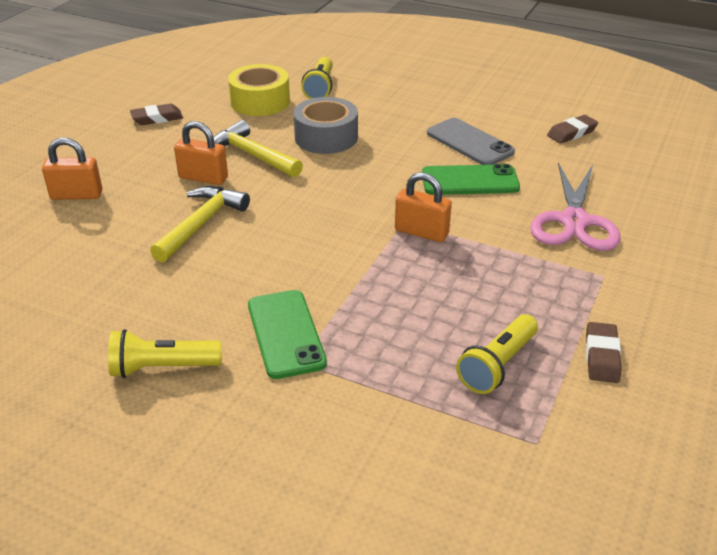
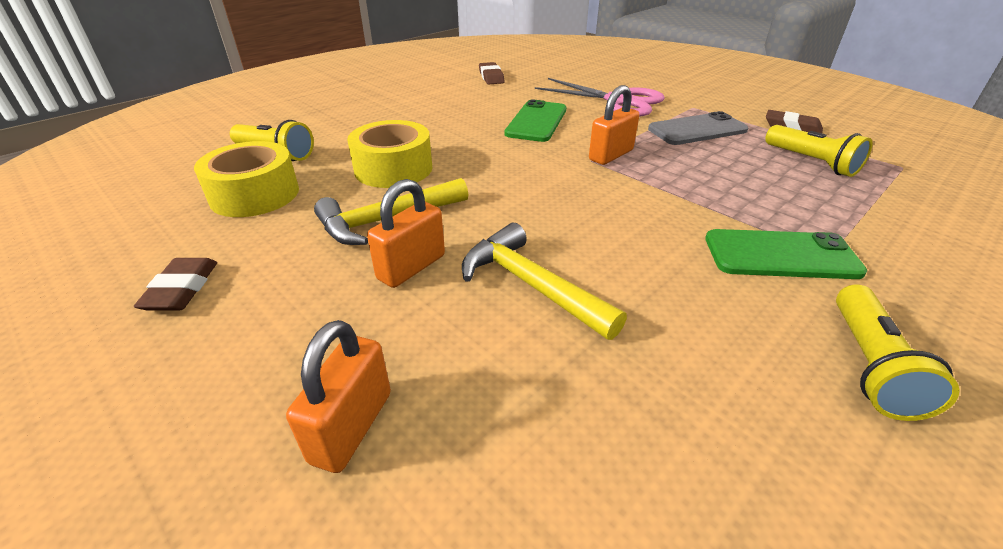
camera: 70 degrees left, 0 degrees up
(326, 137) = (393, 169): grey tape -> yellow tape
(469, 143) = (472, 110): grey phone -> grey phone (697, 130)

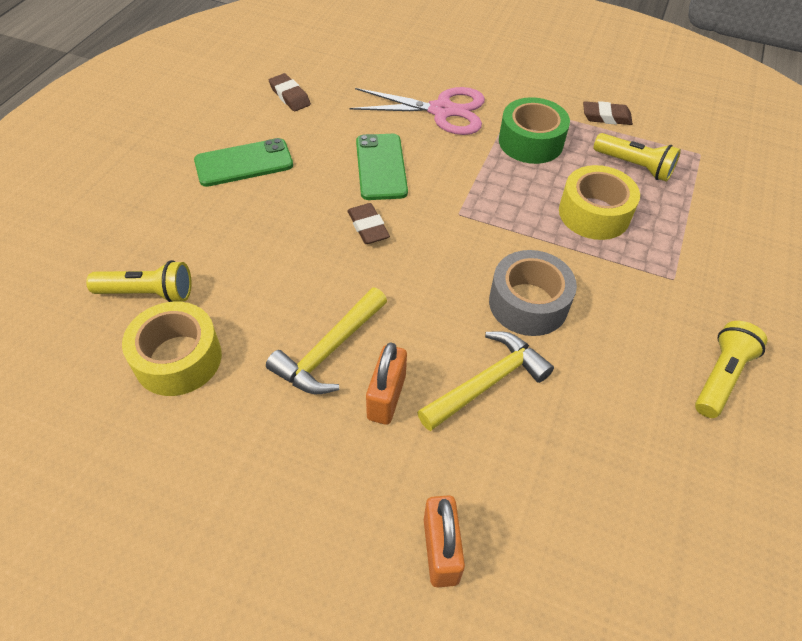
camera: 25 degrees left, 15 degrees up
(181, 289) = (213, 490): brown eraser -> brown eraser (368, 227)
(393, 169) = (287, 280): yellow tape -> yellow tape (594, 213)
(531, 285) = (487, 383): yellow hammer -> yellow hammer turned 120 degrees clockwise
(611, 155) = (473, 202): orange padlock -> none
(624, 234) = (528, 303): none -> grey tape
(697, 130) = (530, 142): grey phone -> green tape
(781, 255) = (643, 290): green phone -> green phone (244, 163)
(870, 365) = (720, 377): yellow flashlight -> yellow flashlight turned 135 degrees counterclockwise

